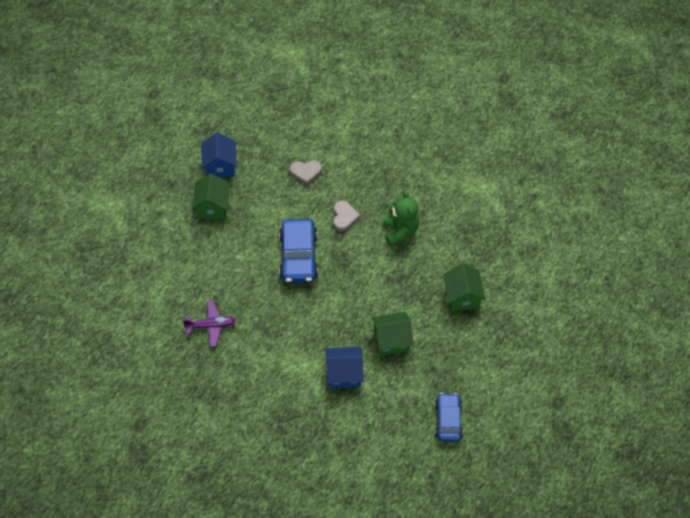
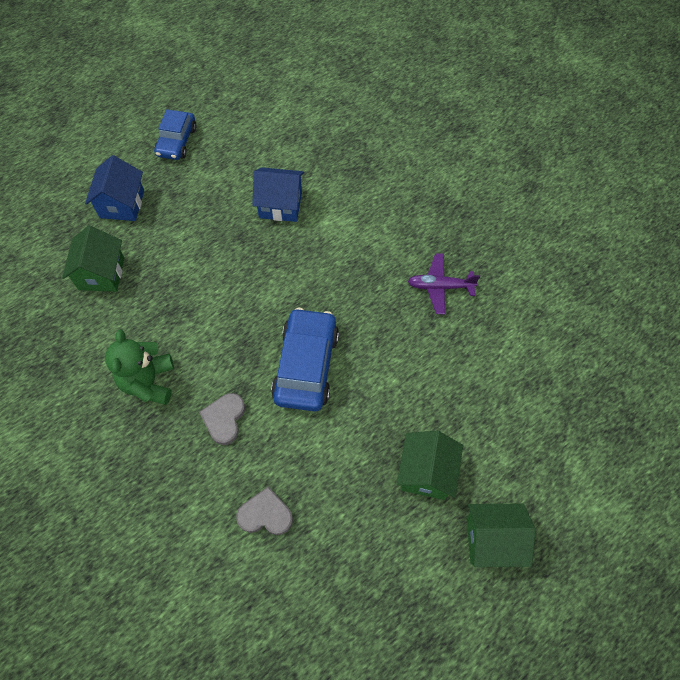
camera: 170 degrees left, 5 degrees up
(220, 166) = (408, 554): blue house -> blue house (122, 204)
(391, 340) = (211, 234): green house -> green house (492, 540)

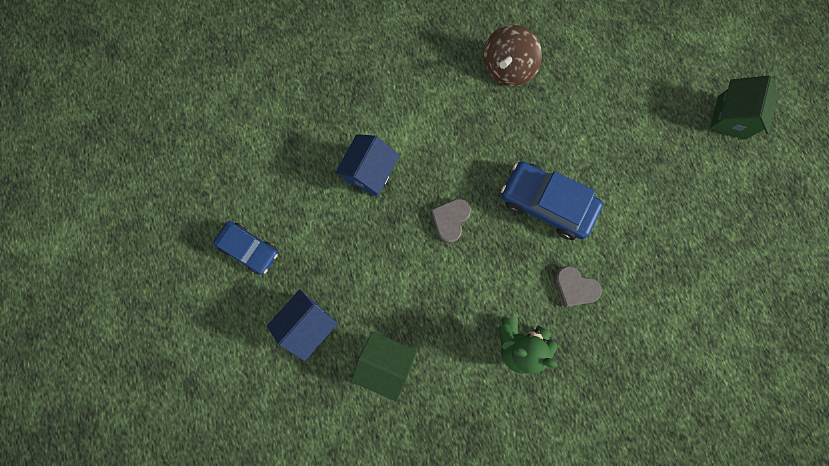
camera: 70 degrees left, 15 degrees up
(122, 204) = (308, 324): blue house -> blue house turned 75 degrees counterclockwise
(265, 514) = (667, 277): grey heart -> grey heart (450, 220)
(426, 472) = (667, 143): green house -> none
(440, 287) = (507, 68): purple plane -> brown spinning top

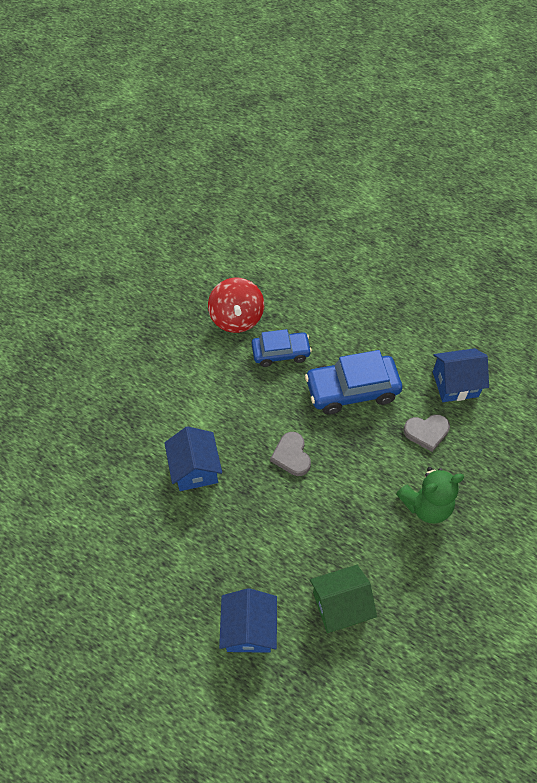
camera: 40 degrees left, 20 degrees down
(249, 249) = (143, 610): blue car -> blue car (281, 353)
(507, 68) = (236, 318): brown spinning top -> red spinning top
(638, 266) = (455, 384): none -> blue house
(731, 117) = (421, 244): green house -> none

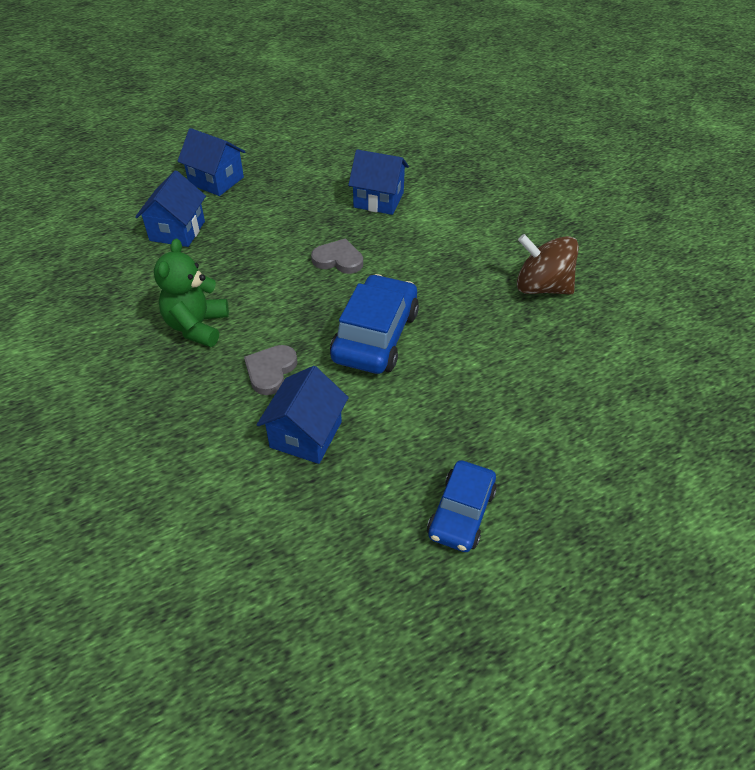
camera: 120 degrees right, 10 degrees down
(236, 318) = (541, 287): red spinning top -> brown spinning top
(281, 353) = (468, 302): blue car -> blue car (461, 513)
(340, 606) = (177, 231): green house -> blue house

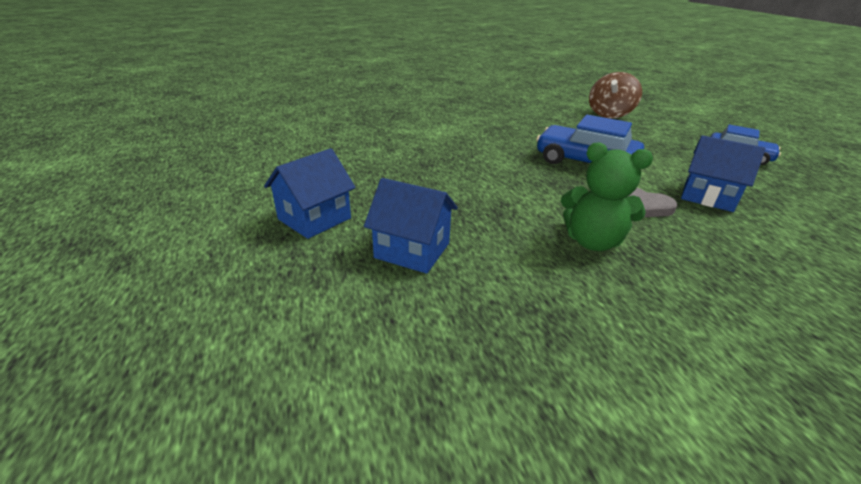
camera: 80 degrees left, 15 degrees down
(338, 260) = (487, 166): grey heart -> none
(378, 200) = (404, 143): blue house -> none
(541, 287) = (525, 112): brown spinning top -> brown spinning top (609, 114)

